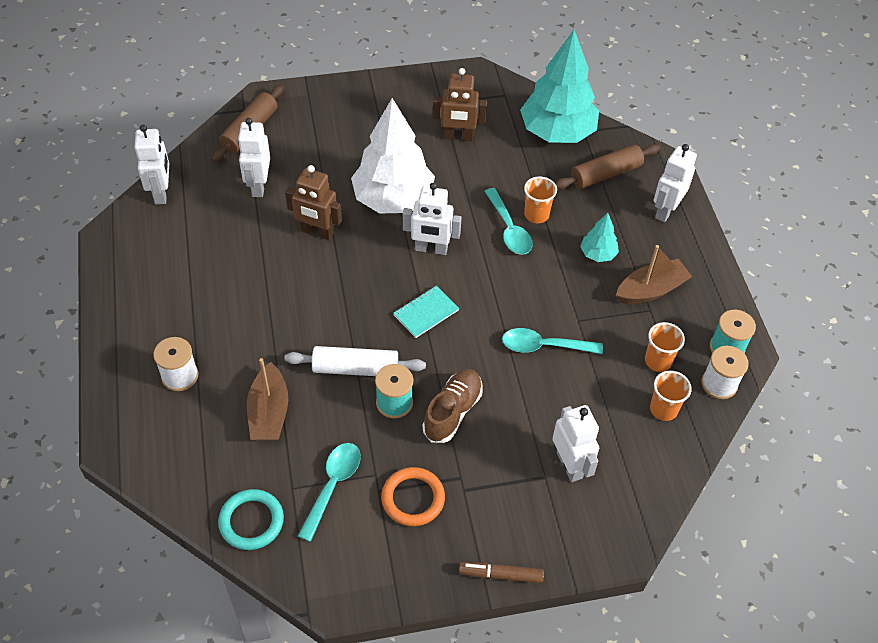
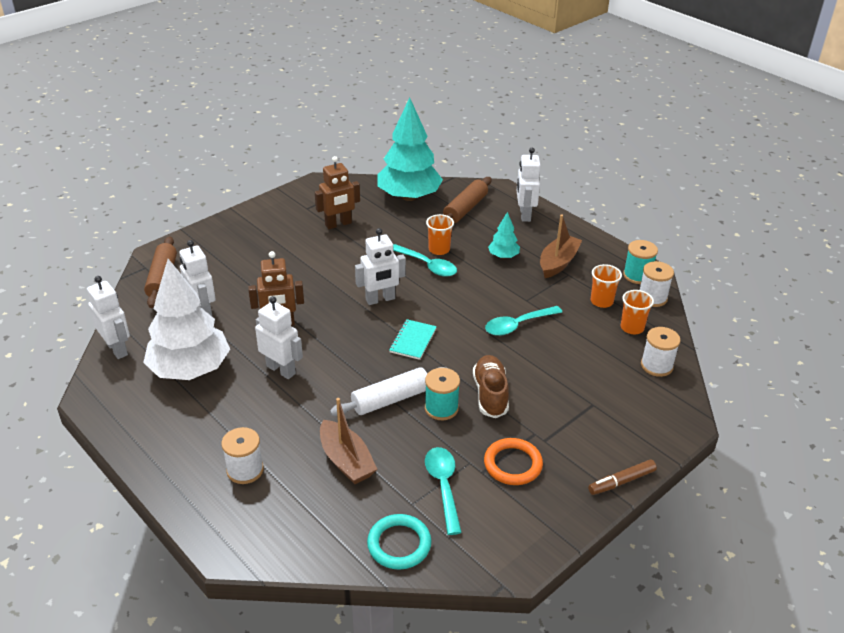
camera: 30 degrees left, 15 degrees down
(393, 199) = (322, 280): white tree -> white tree (190, 370)
(569, 465) = (603, 389): white robot -> white robot (281, 370)
(650, 468) = (656, 366): none -> white spool

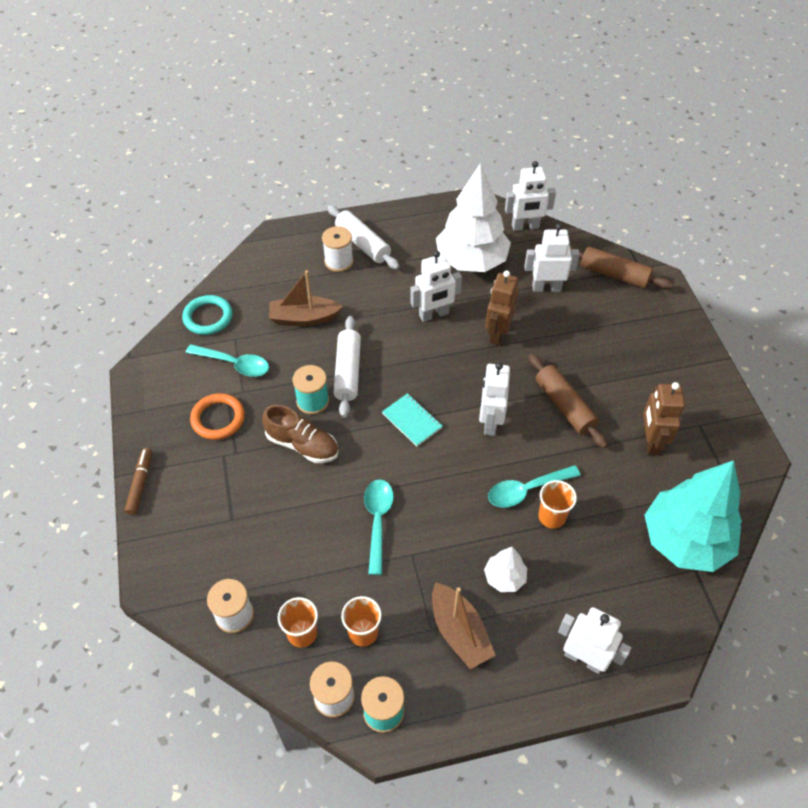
camera: 120 degrees right, 15 degrees up
(205, 462) = (362, 244): none -> white rolling pin
(465, 209) = (629, 591): brown rolling pin -> brown rolling pin (564, 406)
(503, 256) = (504, 577): turquoise tree -> white tree

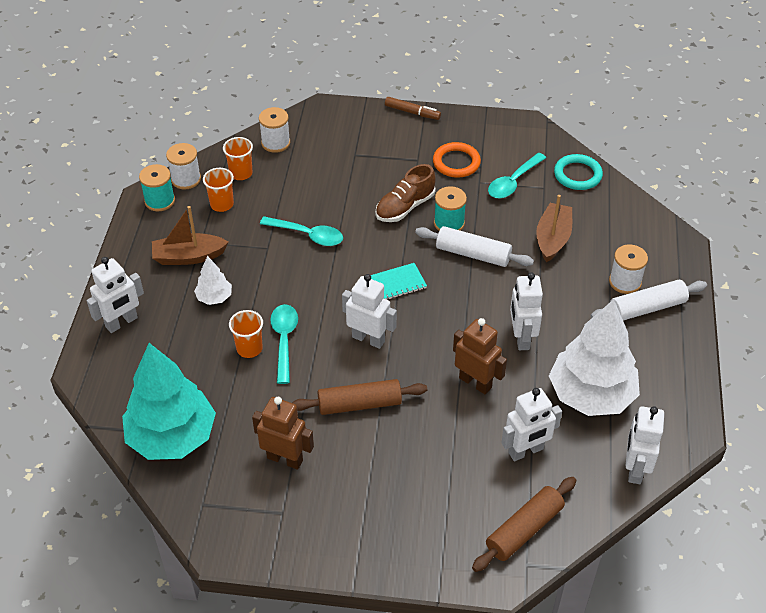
camera: 110 degrees right, 5 degrees down
(546, 287) = (526, 451): white robot -> white robot turned 45 degrees clockwise

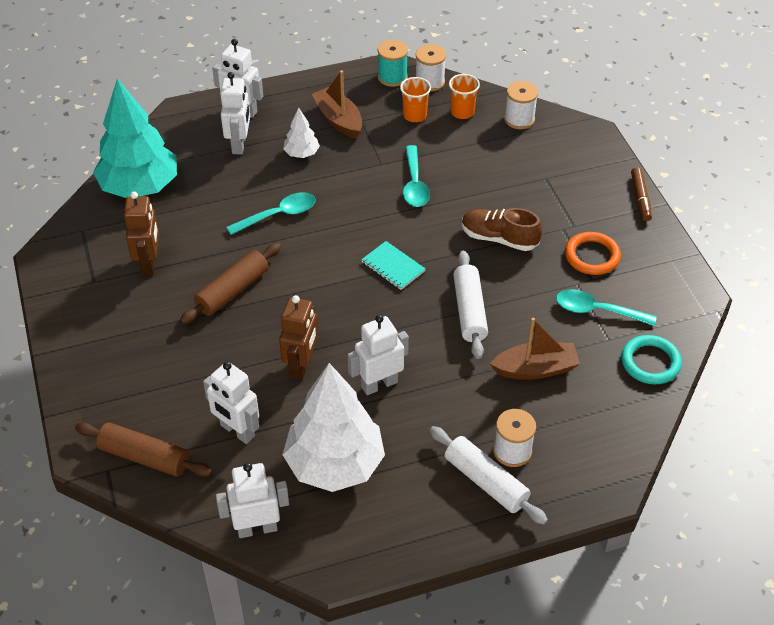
camera: 65 degrees right, 0 degrees up
(249, 348) = (257, 196): orange cup -> none
(359, 404) = (232, 291): brown rolling pin -> brown rolling pin turned 75 degrees clockwise
(368, 339) = (312, 270): white robot -> white robot (239, 144)
(449, 223) = (500, 278): turquoise spool -> none

